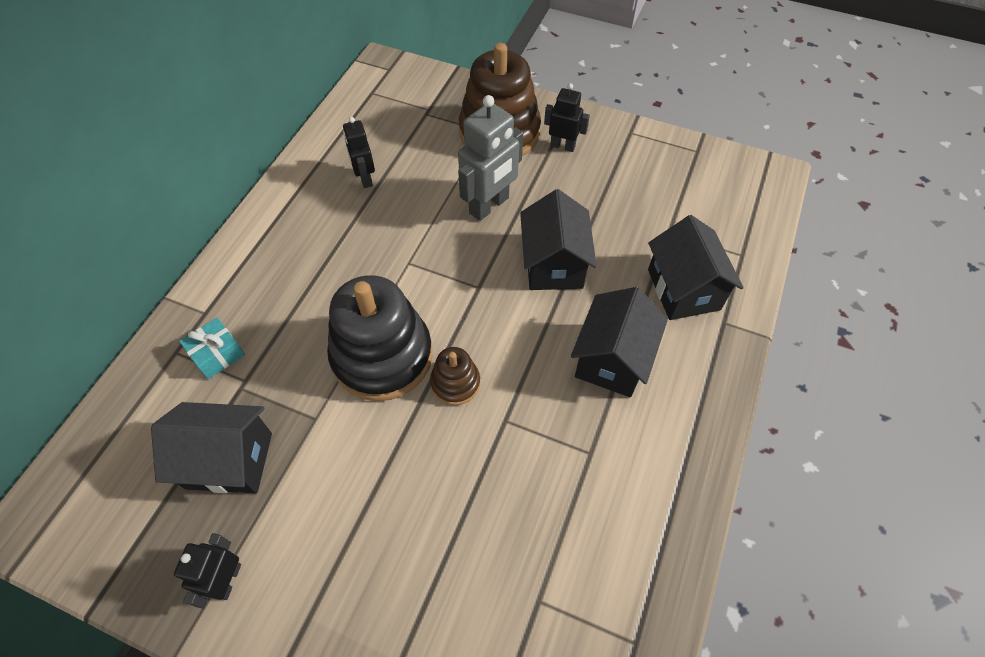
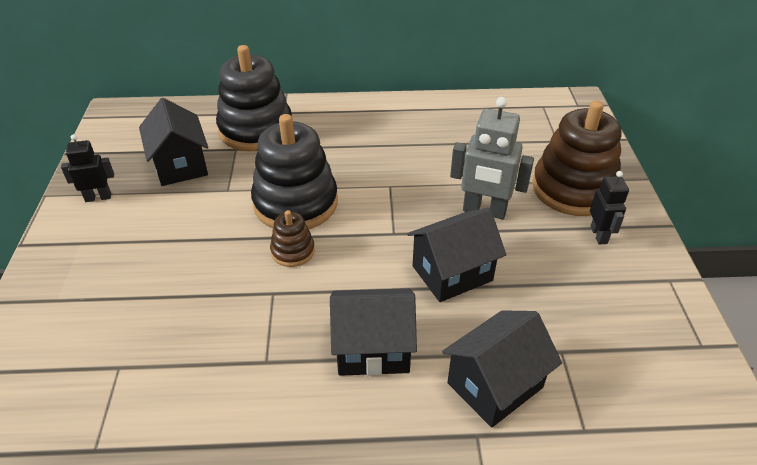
camera: 65 degrees right, 15 degrees down
(217, 354) = (256, 129): turquoise gift -> black stacking toy
(365, 178) = (453, 135): black robot -> none

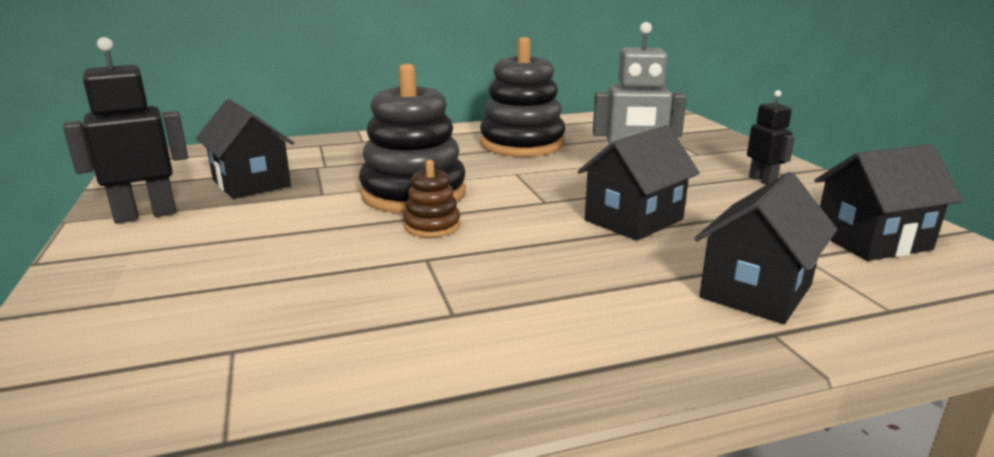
camera: 15 degrees left, 20 degrees down
(98, 197) = (145, 215): black robot -> black robot, size x1.67
(256, 129) = (335, 153): black stacking toy -> black stacking toy (522, 144)
(373, 349) = (586, 284): black house -> black house (872, 240)
(573, 189) = (709, 157): brown stacking toy -> none

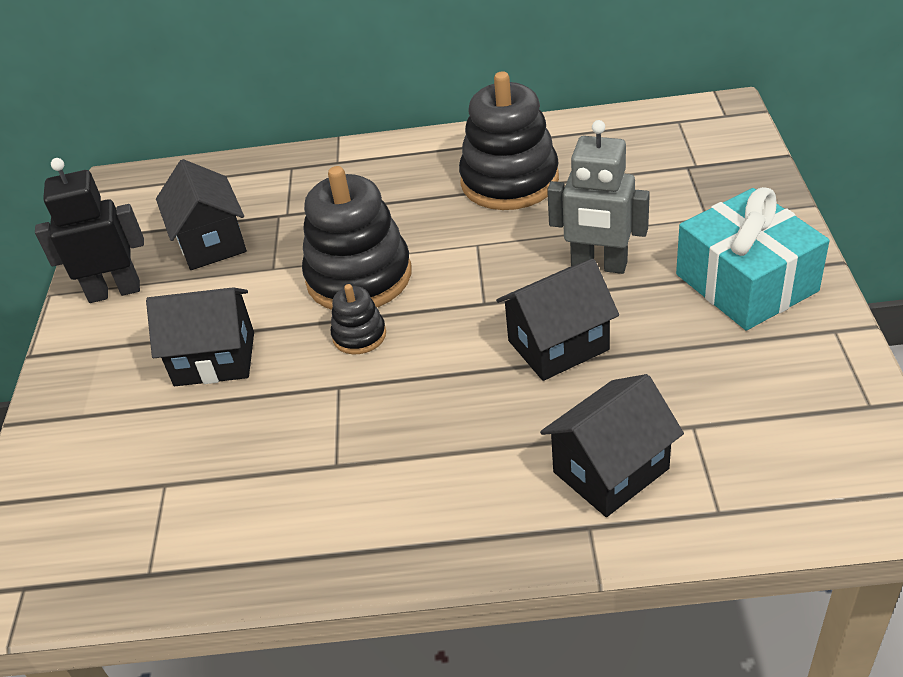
camera: 20 degrees right, 20 degrees up
(432, 226) = (359, 335): brown stacking toy -> black stacking toy
(762, 180) = (746, 282): black robot -> turquoise gift
(872, 240) = (786, 408): black house -> black house (214, 359)

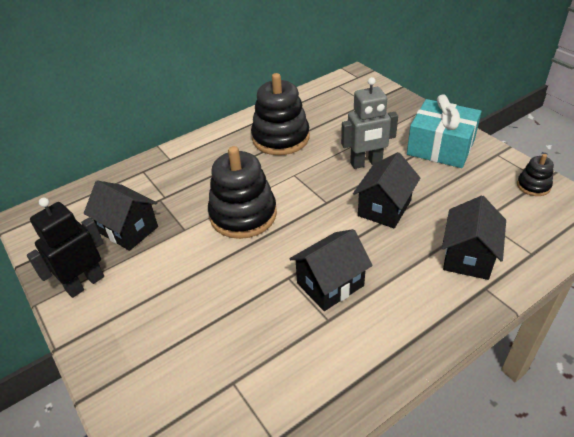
camera: 35 degrees left, 0 degrees up
(214, 359) = (195, 294): black house -> black house (330, 284)
(359, 335) = (273, 245): black stacking toy -> black stacking toy (533, 186)

